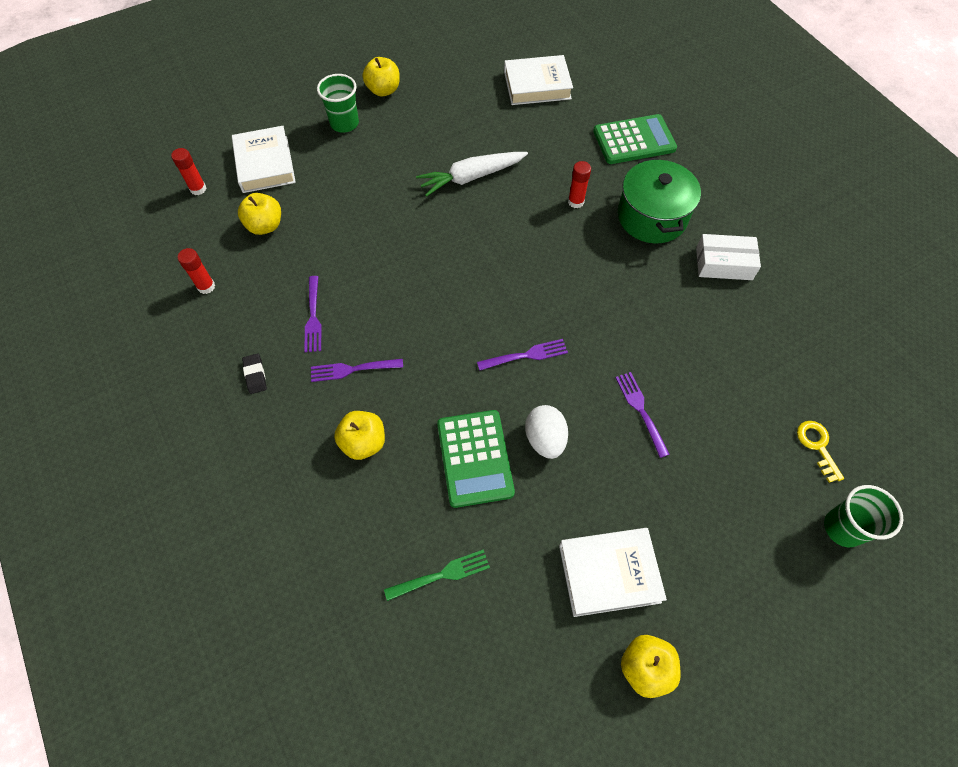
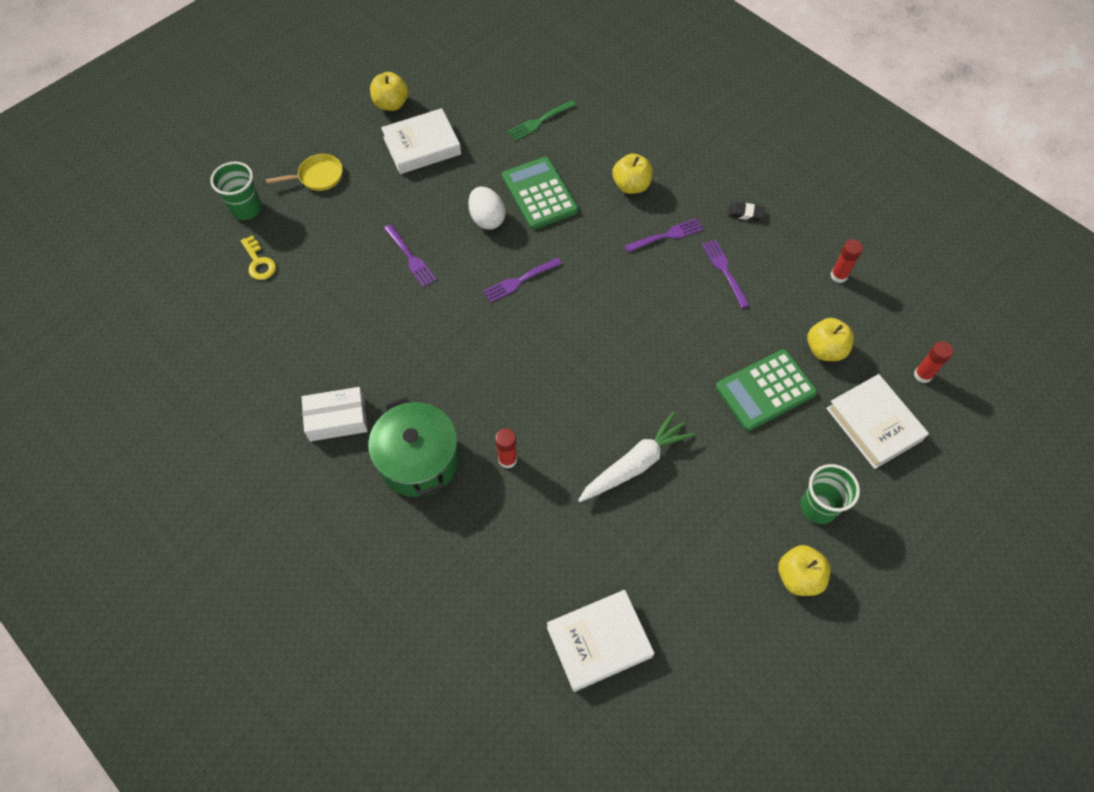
camera: 165 degrees right, 0 degrees up
(255, 375) = (745, 213): black eraser -> black eraser turned 45 degrees counterclockwise
(634, 140) = (452, 572): green calculator -> green calculator (765, 390)
(752, 557) = (317, 176): none -> yellow pan

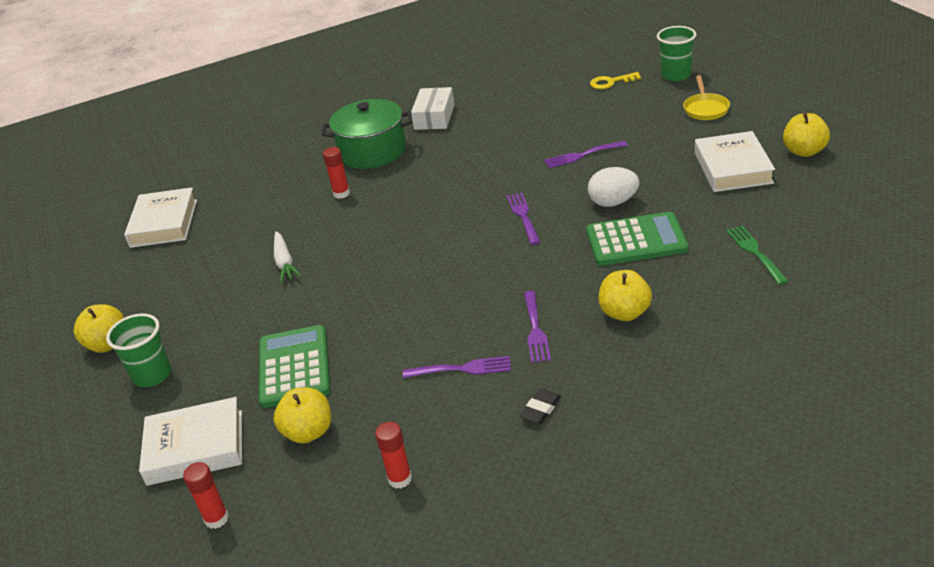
camera: 115 degrees right, 25 degrees down
(635, 464) = (285, 262): white carrot -> white carrot, size x0.66

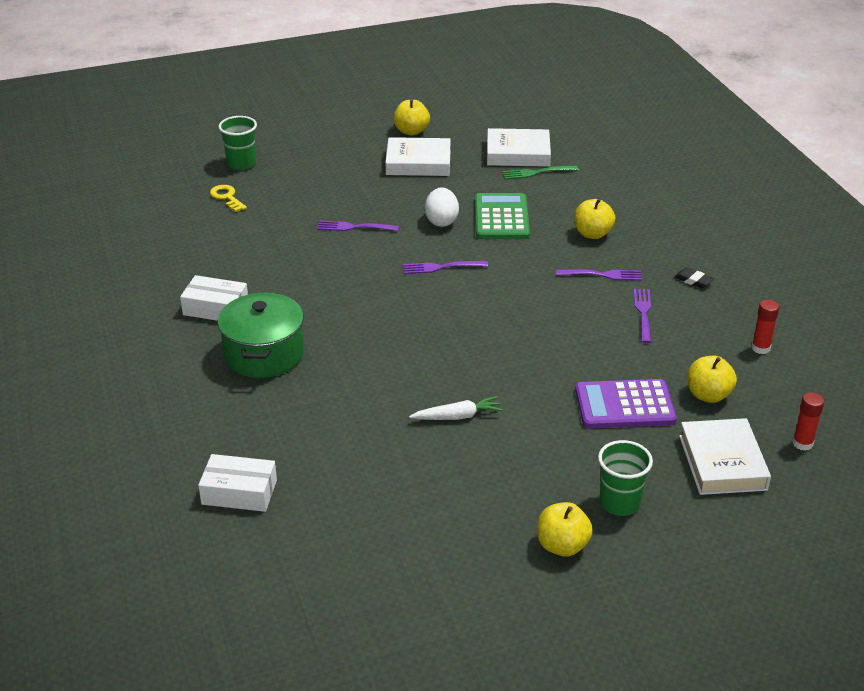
camera: 90 degrees left, 0 degrees up
(164, 223) = (333, 524): white book -> white book (518, 153)
(207, 177) = (239, 492): none -> white box
(294, 367) = (624, 405): green calculator -> purple calculator
(341, 193) = (342, 377): red glue stick -> none
(582, 155) = (355, 227): purple fork -> purple fork turned 105 degrees clockwise
(611, 82) = (227, 197): yellow key -> yellow key turned 150 degrees clockwise
(705, 109) = (315, 159): yellow pan -> none

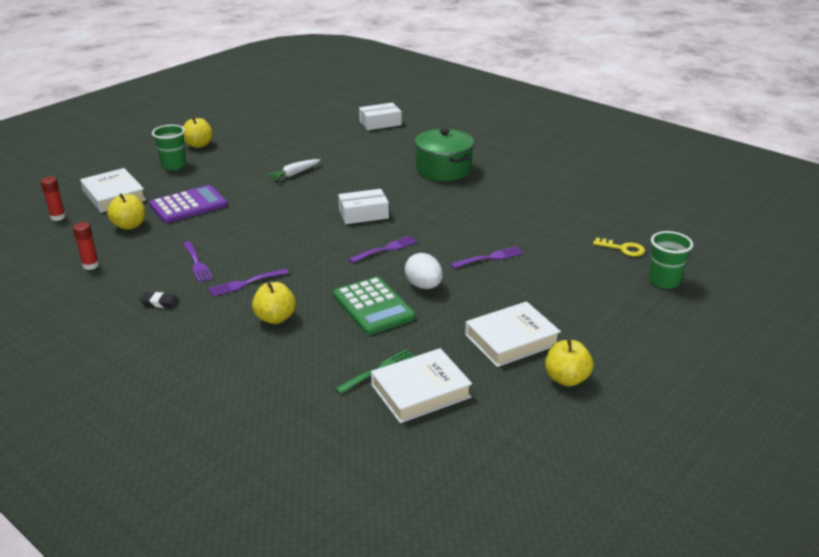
camera: 150 degrees right, 5 degrees down
(216, 308) = (508, 181): white box -> white box (363, 214)

